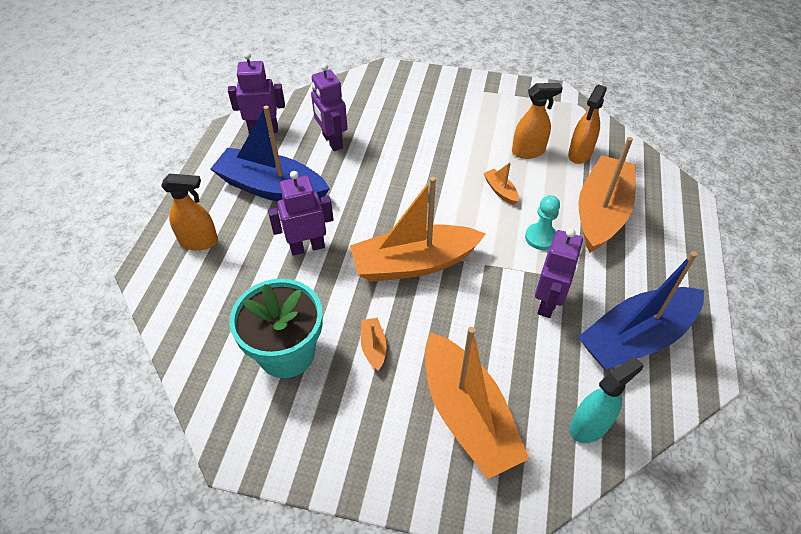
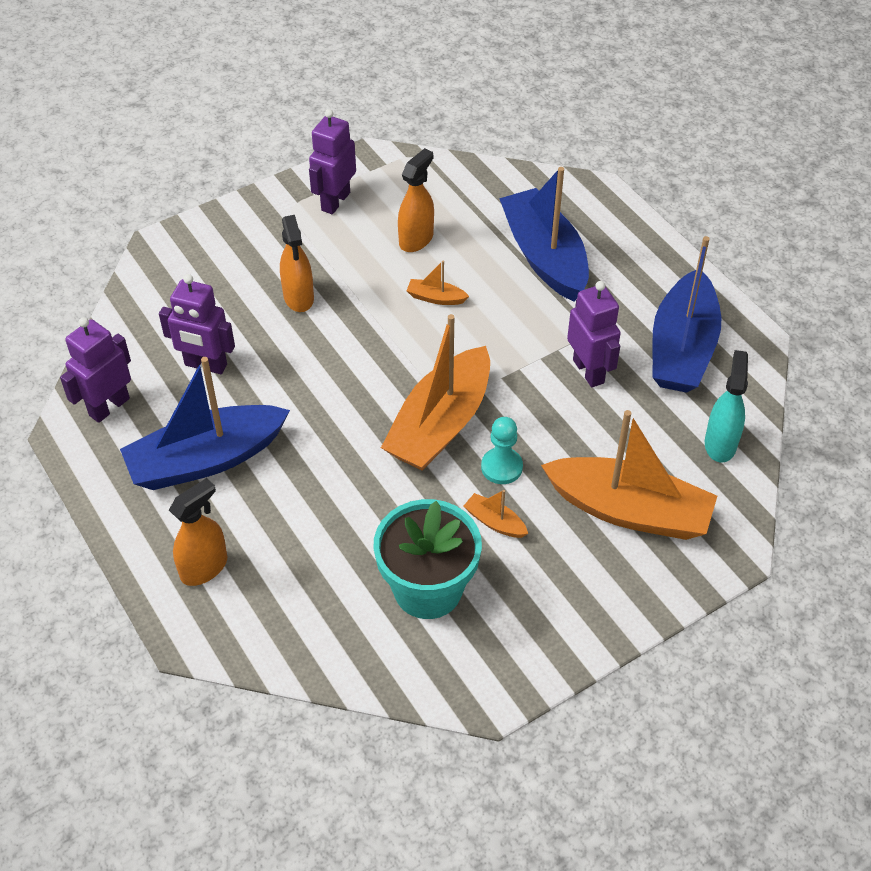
camera: 45 degrees left, 0 degrees up
(307, 247) = (322, 487): purple robot -> purple robot (335, 201)
(541, 237) = (520, 317): turquoise pawn -> turquoise pawn (501, 467)
(579, 154) = (465, 210): orange spray bottle -> orange spray bottle (298, 298)
(601, 213) = (544, 256): orange boat -> blue boat

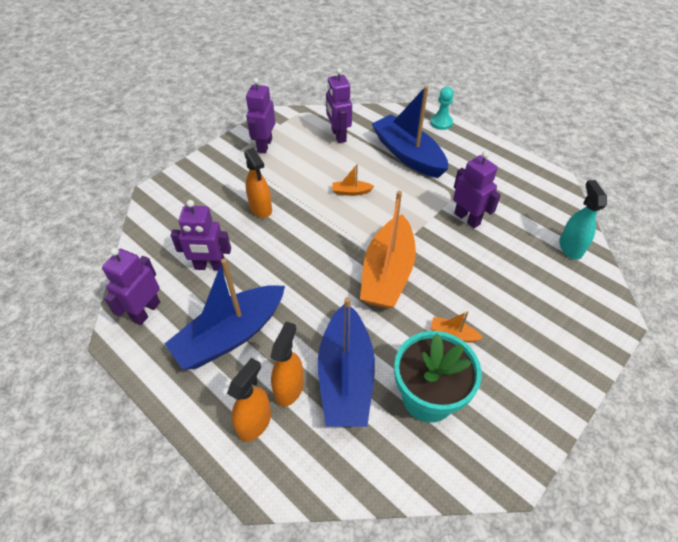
camera: 15 degrees left, 0 degrees up
(416, 239) = (324, 159): orange spray bottle -> orange spray bottle (289, 388)
(451, 206) = (338, 135): none -> purple robot
(501, 467) = (440, 294): turquoise pawn -> turquoise pawn (441, 122)
(629, 510) = (537, 305): orange boat -> none
(682, 348) = (516, 193): blue boat -> blue boat (346, 376)

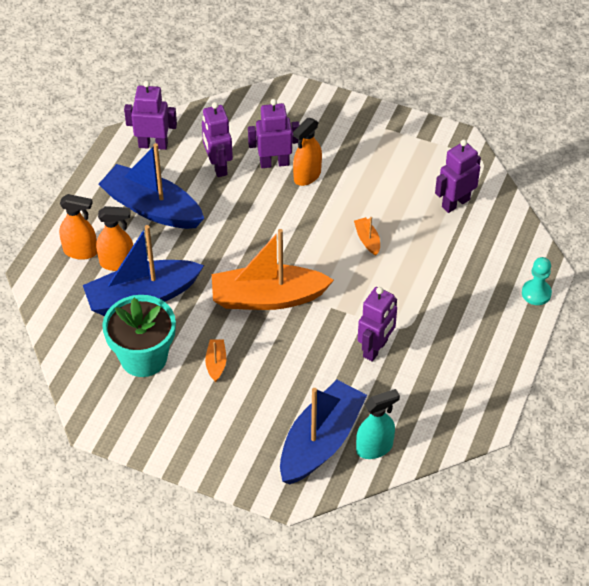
camera: 70 degrees right, 0 degrees up
(264, 145) = (403, 146): purple robot -> purple robot (274, 163)
(408, 155) = (456, 274): blue boat -> blue boat (320, 442)

